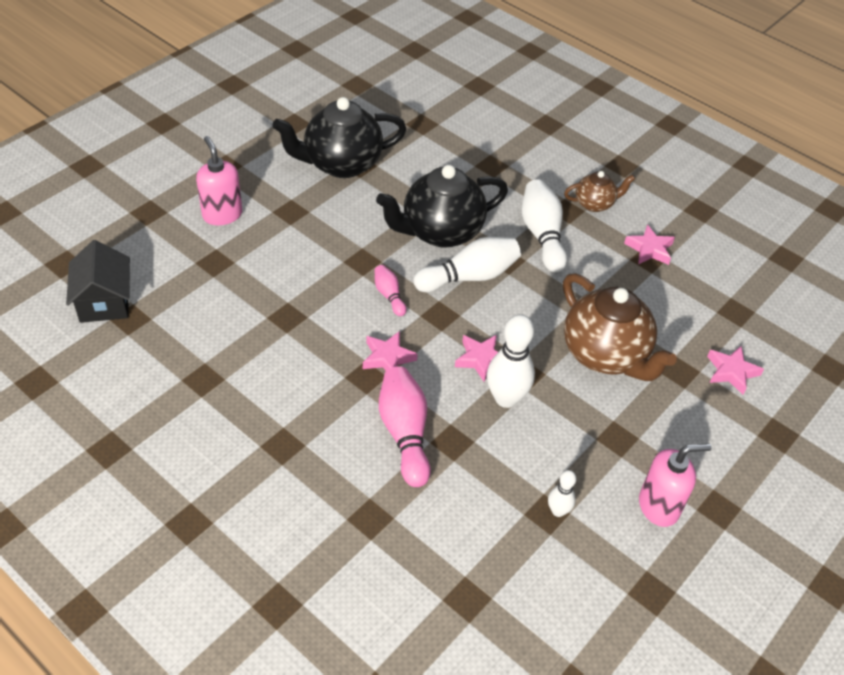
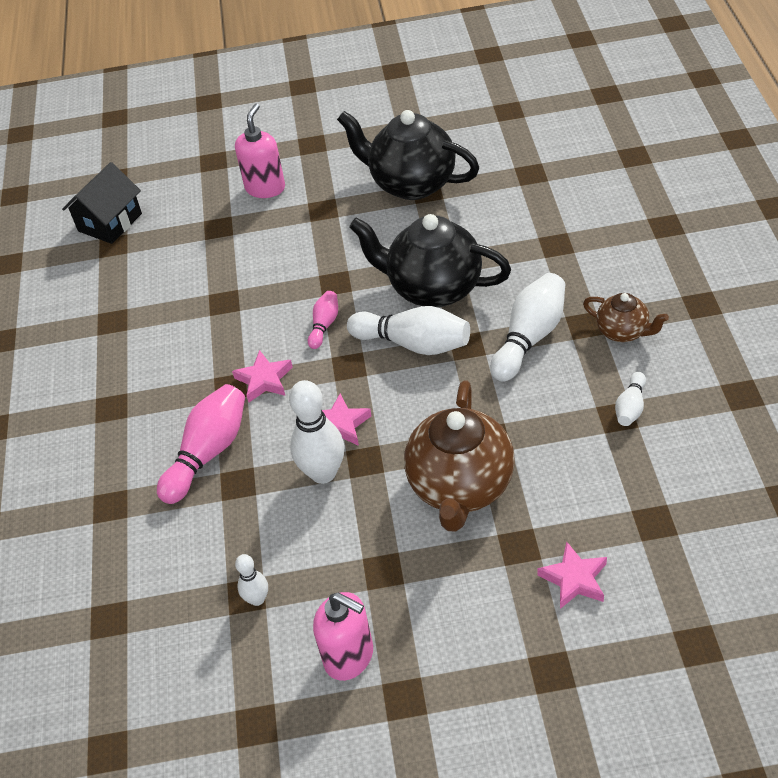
camera: 50 degrees right, 0 degrees up
(649, 249) = (630, 407): pink star -> white bowling pin

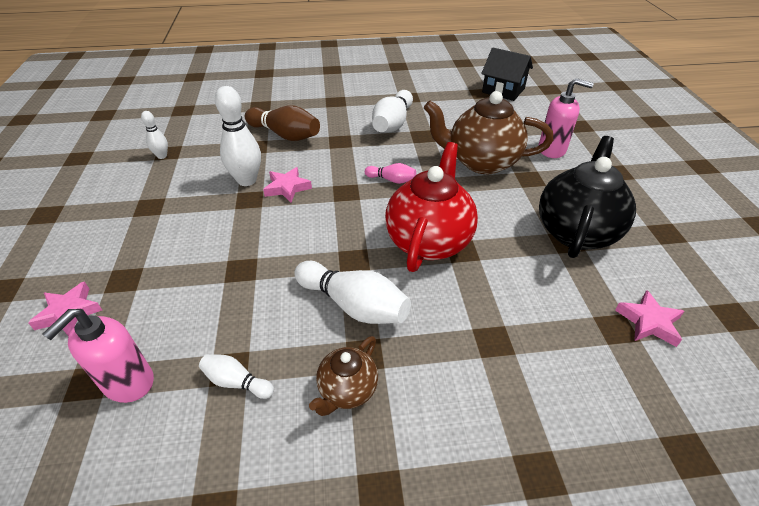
camera: 85 degrees right, 5 degrees down
(208, 453) = (285, 135): pink bowling pin -> brown bowling pin
(264, 380) = (342, 154): pink star -> pink star (649, 322)
(349, 656) = (94, 191): pink soap dispenser -> pink soap dispenser (128, 383)
(414, 344) = (362, 227): white bowling pin -> white bowling pin (392, 124)
(433, 288) = (429, 241): black teapot -> red teapot
(460, 487) = (199, 248): brown teapot -> brown teapot (481, 162)

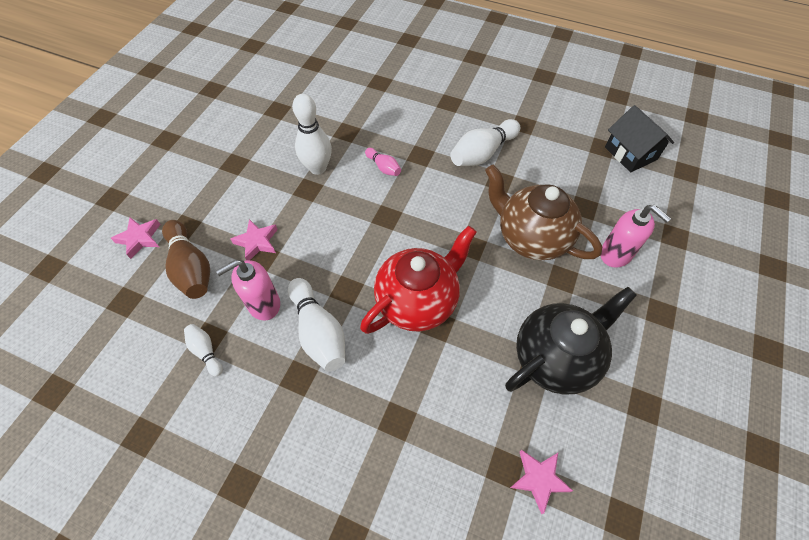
camera: 30 degrees right, 15 degrees up
(128, 383) = (145, 315): pink soap dispenser -> pink soap dispenser (263, 304)
(162, 156) = (270, 112): white bowling pin -> none
(285, 135) = (378, 128): brown bowling pin -> brown bowling pin (191, 268)
(287, 188) = (343, 190): pink star -> pink star (257, 242)
(347, 390) = (268, 399): brown teapot -> none
(392, 180) = (434, 221): pink bowling pin -> pink bowling pin (383, 167)

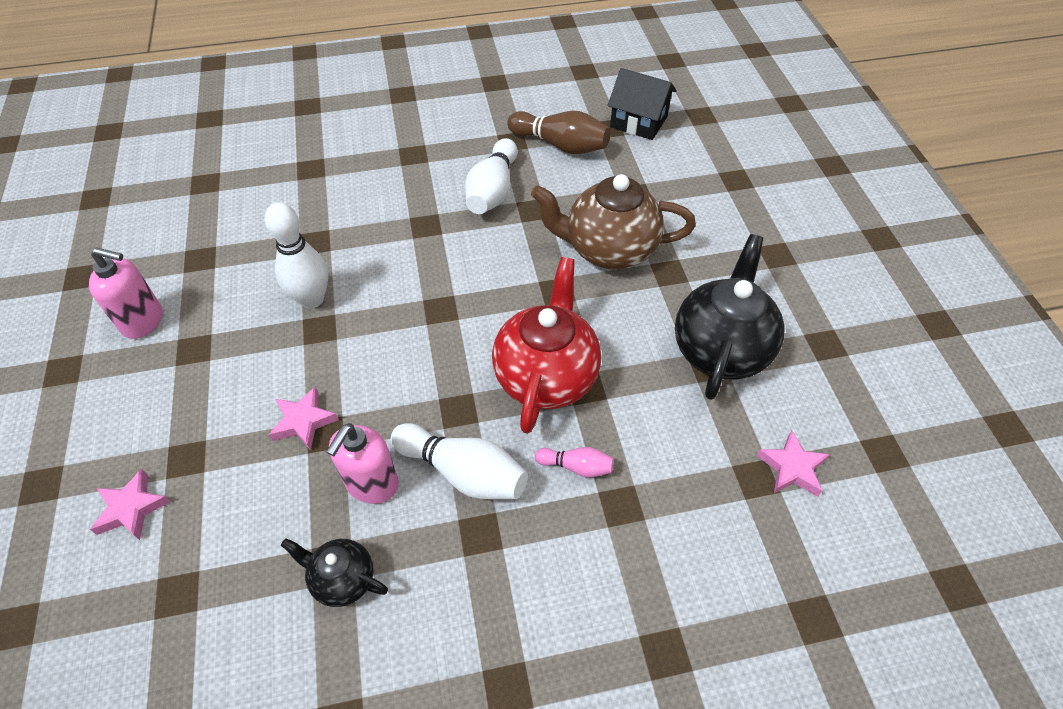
camera: 35 degrees left, 5 degrees down
(191, 268) = (239, 500): brown bowling pin -> brown bowling pin (561, 145)
(206, 351) = (343, 579): white bowling pin -> black teapot
(383, 167) = (393, 259): pink bowling pin -> pink bowling pin (576, 467)
(616, 254) = (698, 223): pink soap dispenser -> pink soap dispenser (143, 321)

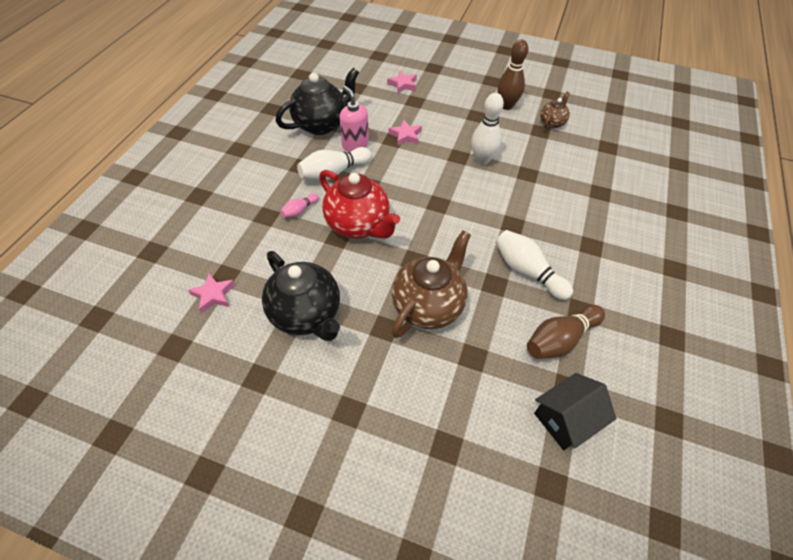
camera: 120 degrees right, 0 degrees up
(143, 321) = (506, 106): pink soap dispenser -> brown bowling pin
(170, 252) = (552, 123): none -> brown teapot
(343, 579) = (321, 124): black teapot -> black teapot, size x1.92

